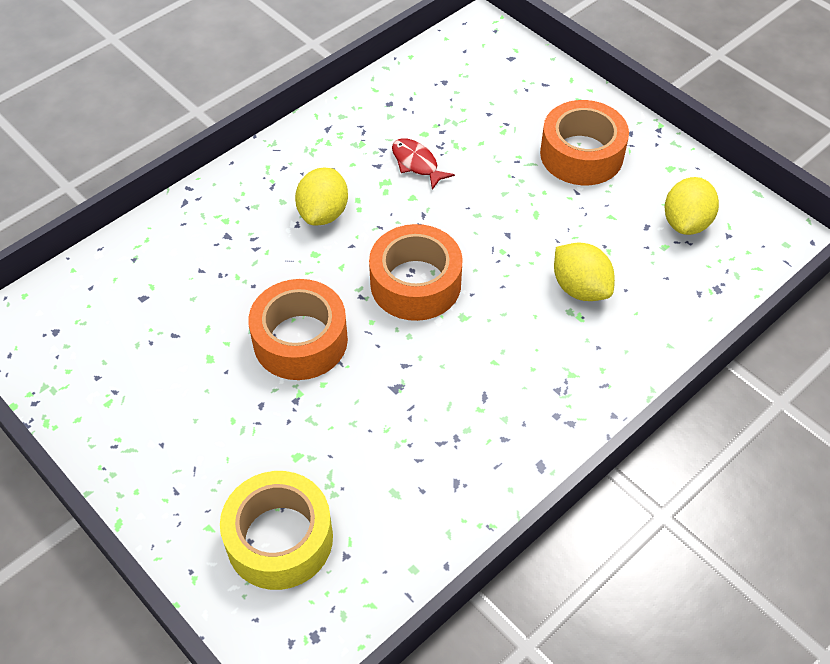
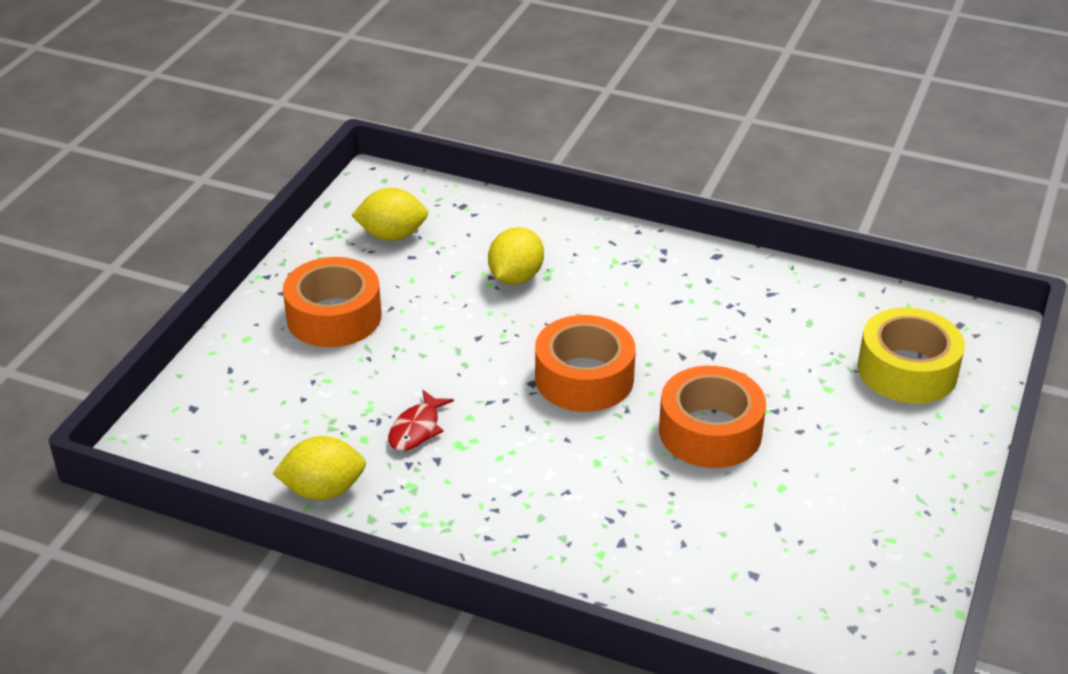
camera: 115 degrees left, 15 degrees down
(323, 213) = (537, 476): yellow lemon -> yellow lemon (323, 490)

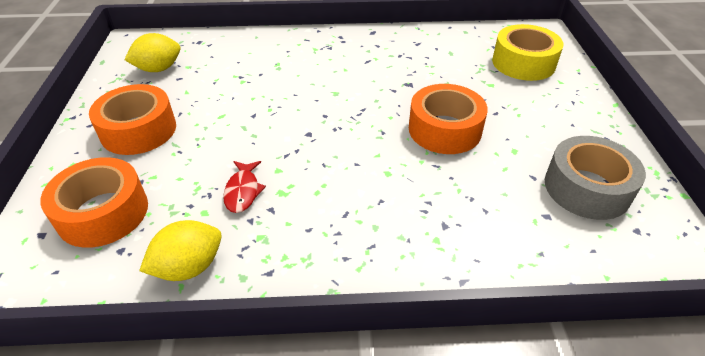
camera: 25 degrees left, 5 degrees up
(516, 277) = (258, 73): yellow lemon -> none
(584, 378) = (341, 120): orange tape -> orange tape (103, 213)
(835, 562) = (587, 188): none -> grey tape

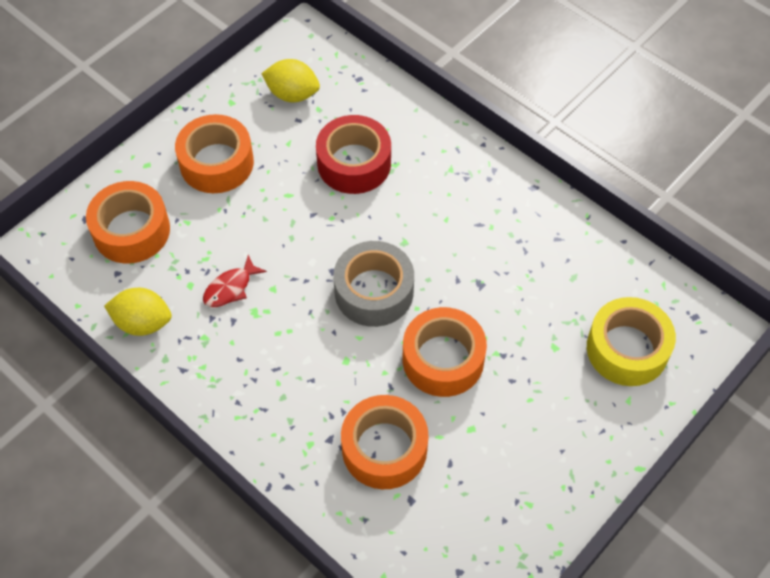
camera: 45 degrees right, 15 degrees up
(249, 77) = (354, 163): none -> red tape
(486, 201) = (384, 448): none -> orange tape
(587, 188) = (476, 510): grey tape -> grey tape (374, 291)

